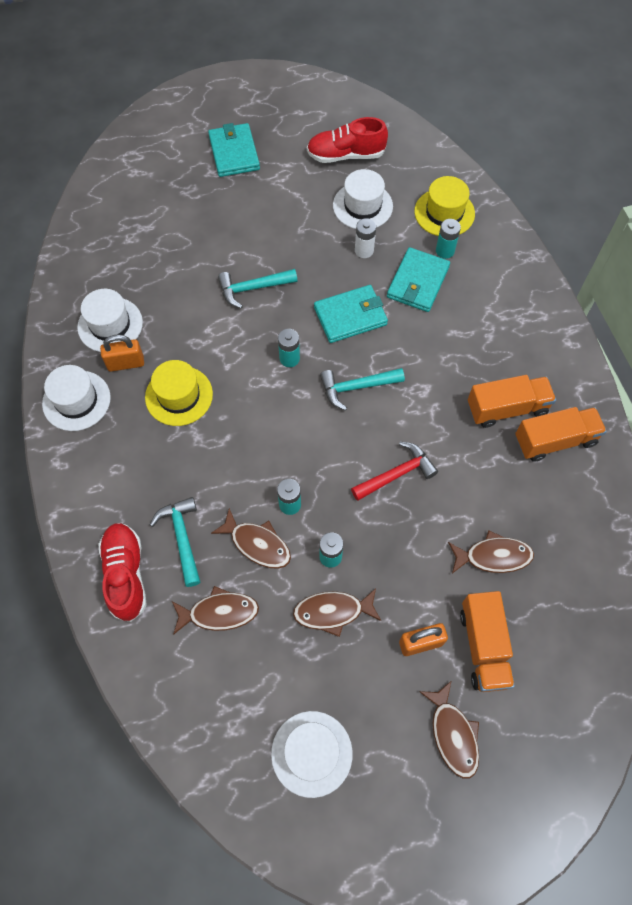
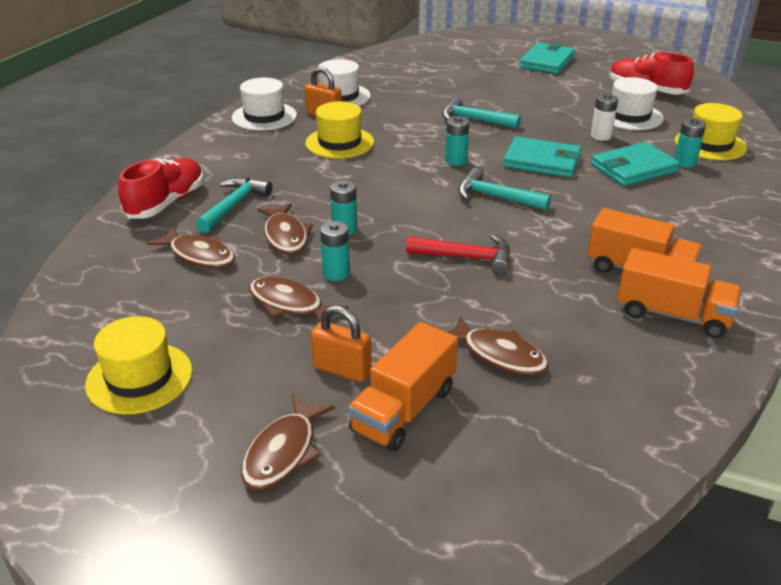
camera: 40 degrees right, 30 degrees down
(311, 753) = (139, 378): white hat -> yellow hat

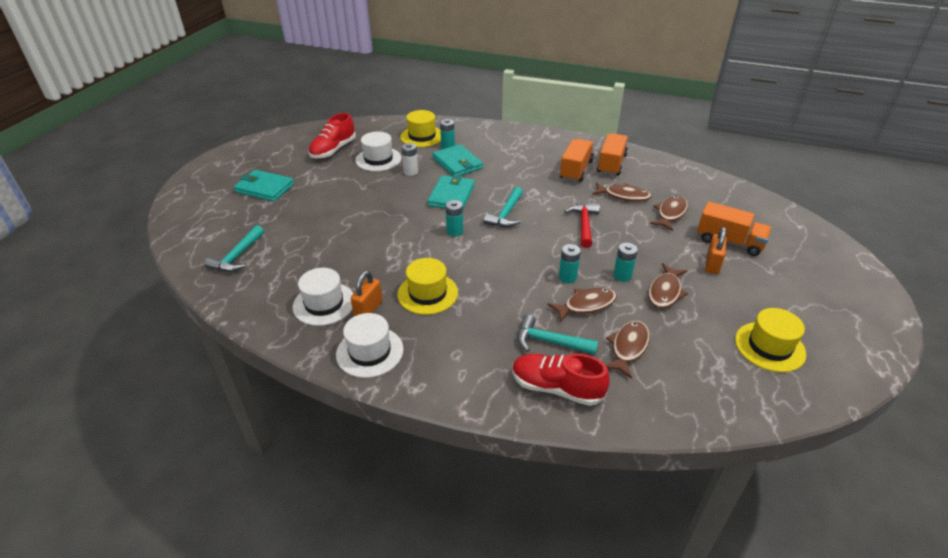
camera: 95 degrees left, 5 degrees up
(283, 452) = (784, 277): brown fish -> brown fish (624, 196)
(473, 119) = (381, 224): turquoise hammer -> turquoise hammer (237, 256)

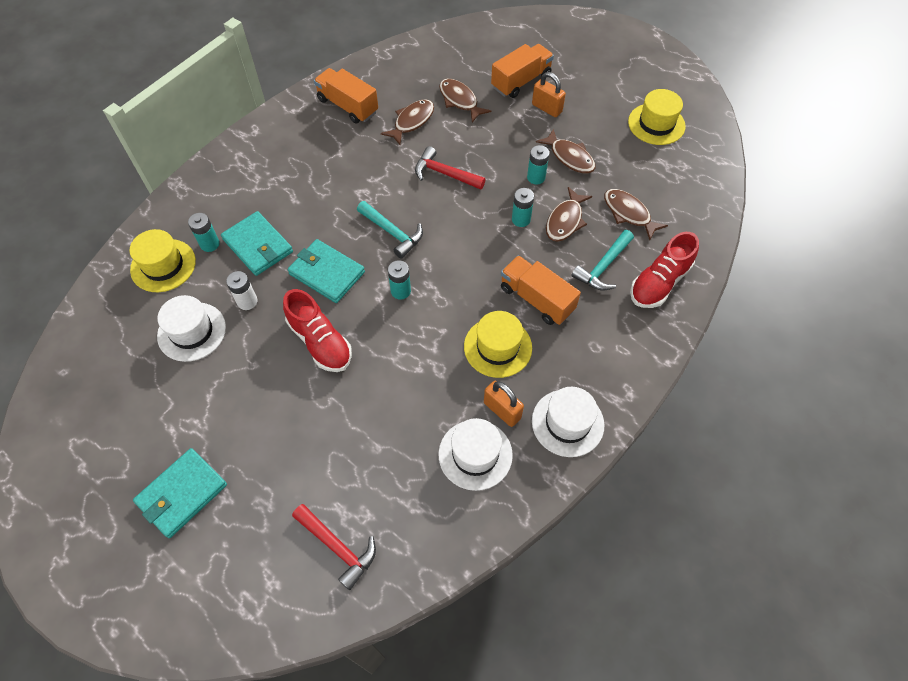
camera: 70 degrees left, 20 degrees up
(237, 256) = (338, 547): turquoise hammer -> red hammer
(333, 150) = (128, 383): red shoe -> red shoe (320, 342)
(457, 163) = (258, 246): turquoise wallet -> turquoise wallet turned 60 degrees clockwise
(576, 170) = (341, 140): orange truck -> orange truck (536, 299)
(586, 305) = (565, 221): brown fish -> brown fish turned 150 degrees counterclockwise

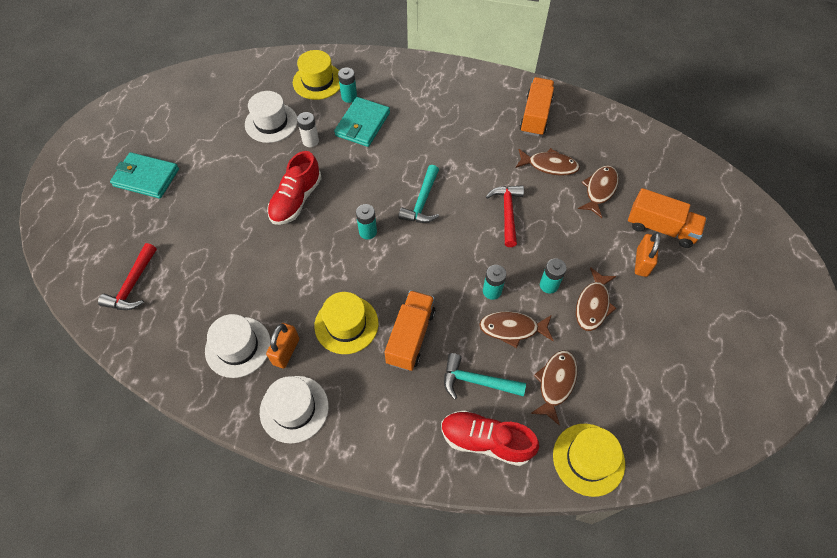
camera: 65 degrees right, 0 degrees up
(327, 273) = (360, 176): turquoise wallet -> none
(656, 124) = (695, 371): yellow hat -> yellow hat (588, 459)

